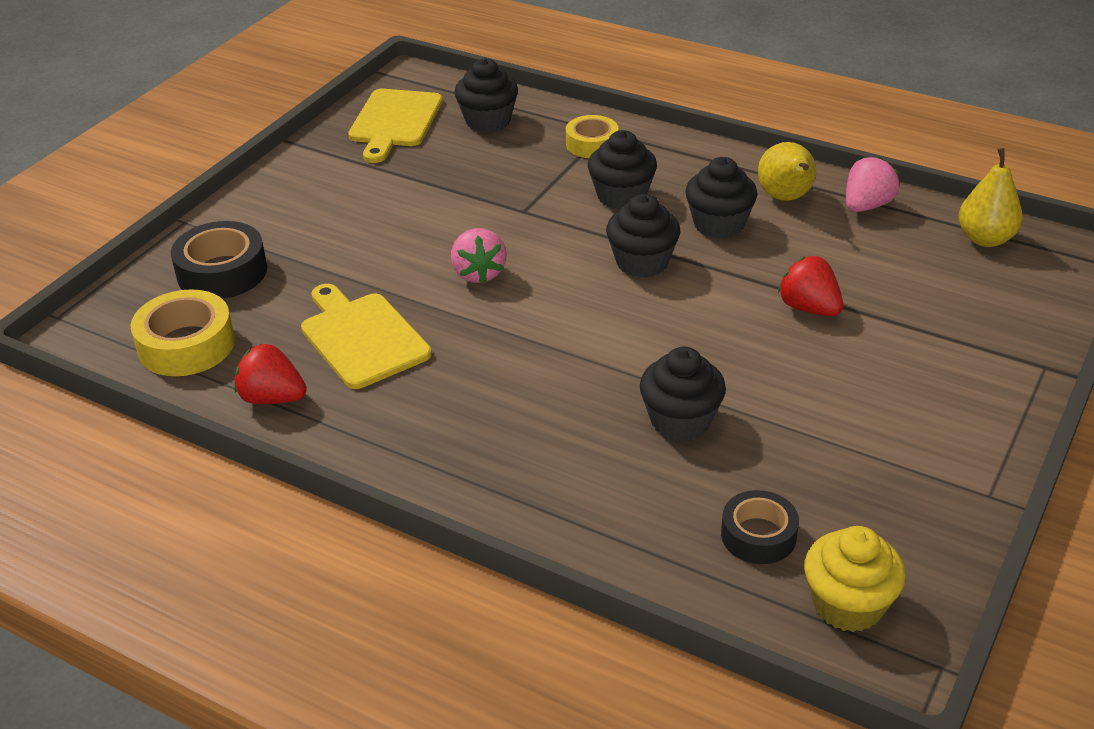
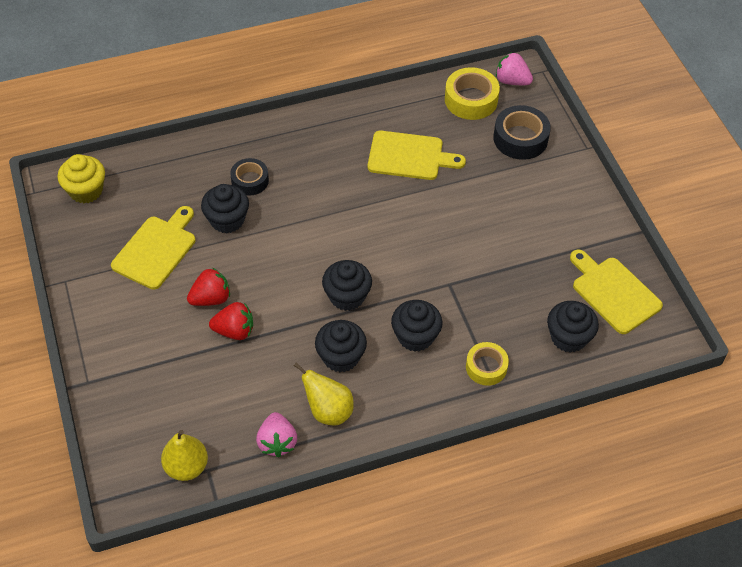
camera: 130 degrees right, 15 degrees up
(272, 398) = (399, 107): red strawberry -> red strawberry (211, 298)
(478, 273) = (412, 227): pink strawberry -> pink strawberry (512, 81)
(758, 535) = (144, 193): black tape -> black tape (250, 181)
(817, 449) = (156, 250): none -> yellow cutting board

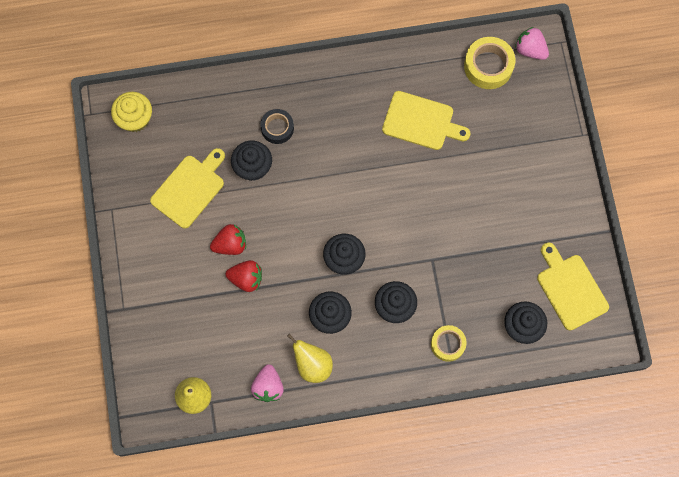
camera: 10 degrees right, 20 degrees up
(520, 138) = (524, 116): black tape -> none

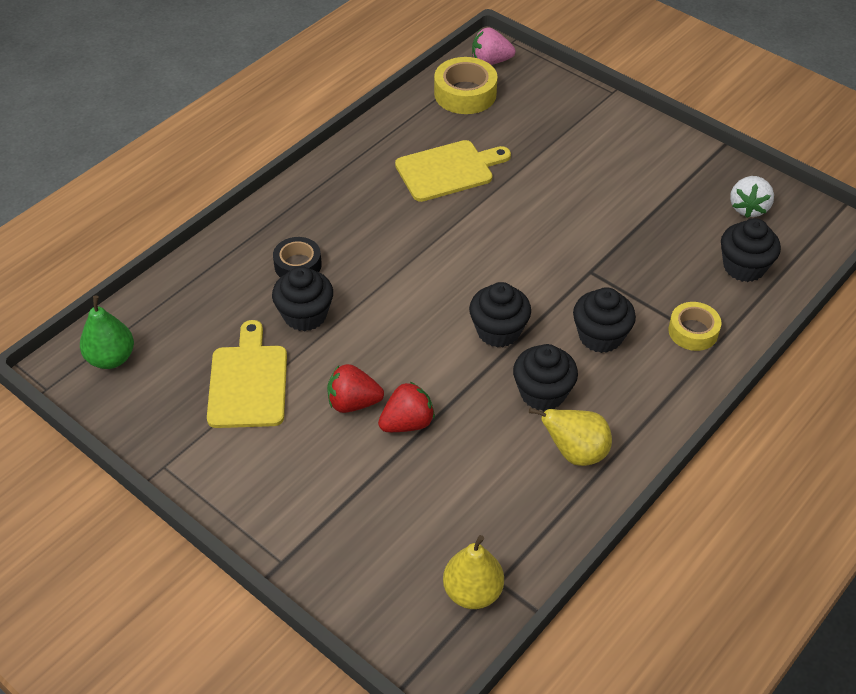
camera: 40 degrees left, 25 degrees down
(135, 118) = (111, 358): yellow cupcake -> green pear
(230, 244) = (353, 403): red strawberry -> red strawberry turned 120 degrees counterclockwise
(268, 386) = (549, 512): pink strawberry -> none
(570, 289) = (748, 208): yellow cutting board -> white strawberry

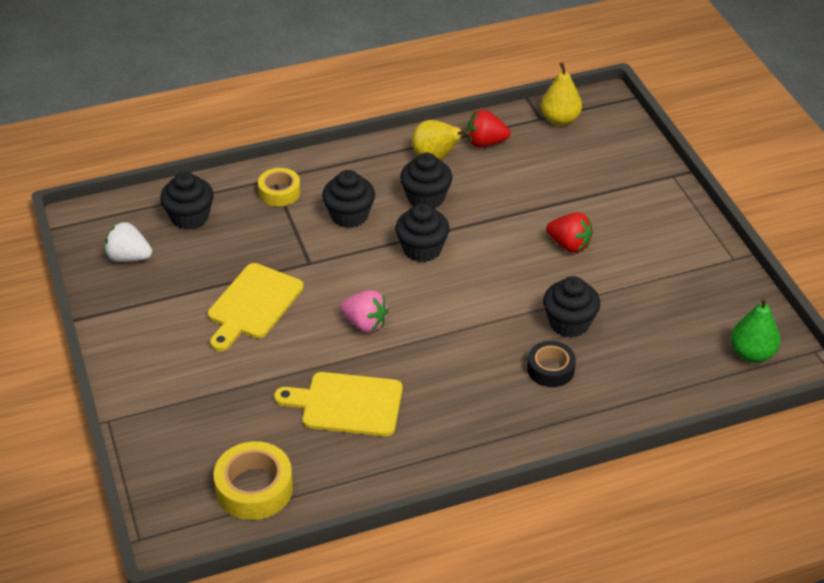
camera: 150 degrees left, 5 degrees down
(248, 382) = (643, 290): yellow cutting board -> yellow cutting board (253, 304)
(407, 423) = (538, 217): red strawberry -> red strawberry (485, 142)
(490, 61) = (189, 520): pink strawberry -> pink strawberry (365, 323)
(748, 208) = (129, 257): white strawberry -> white strawberry turned 120 degrees counterclockwise

